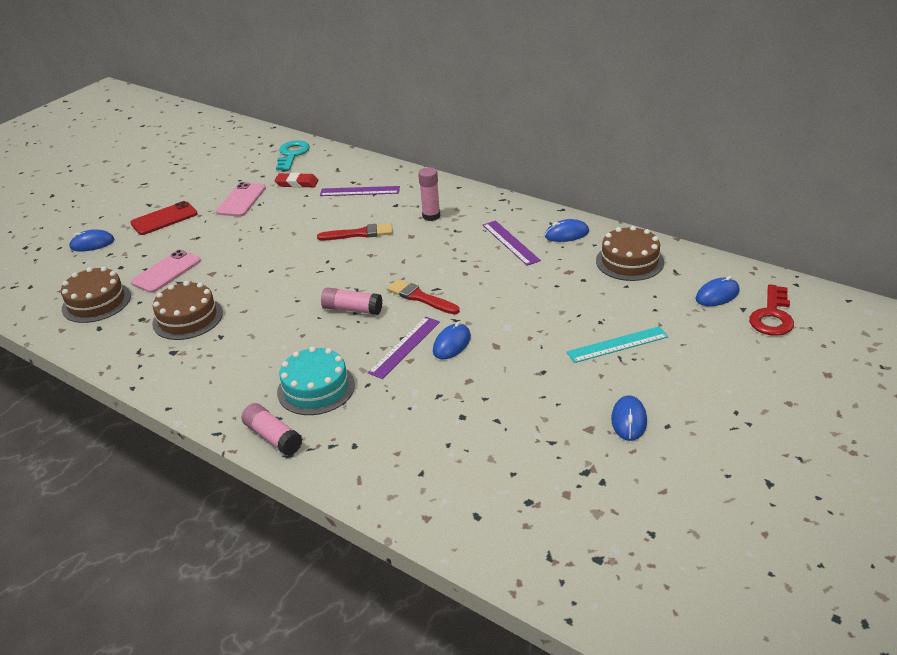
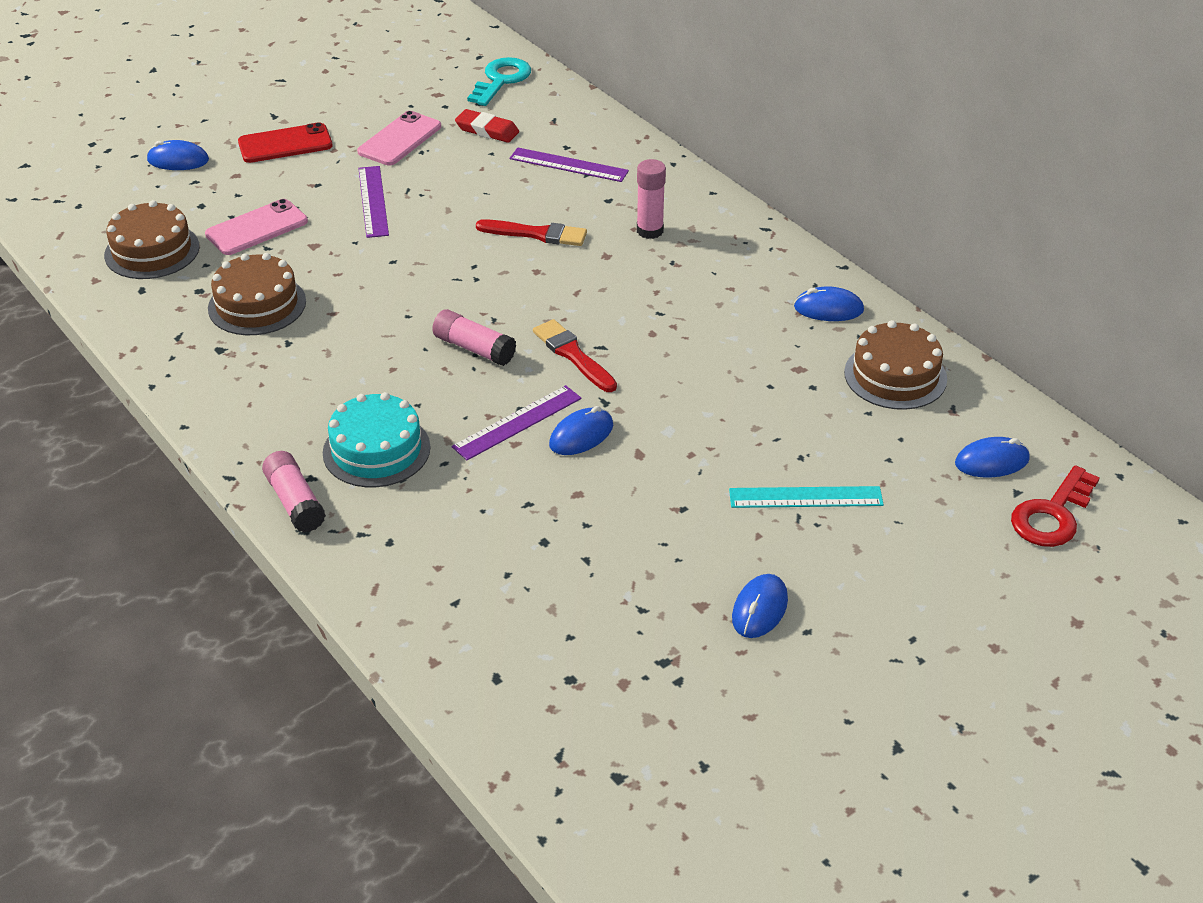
camera: 15 degrees right, 5 degrees up
(510, 242) = (740, 302): purple ruler -> purple ruler (373, 201)

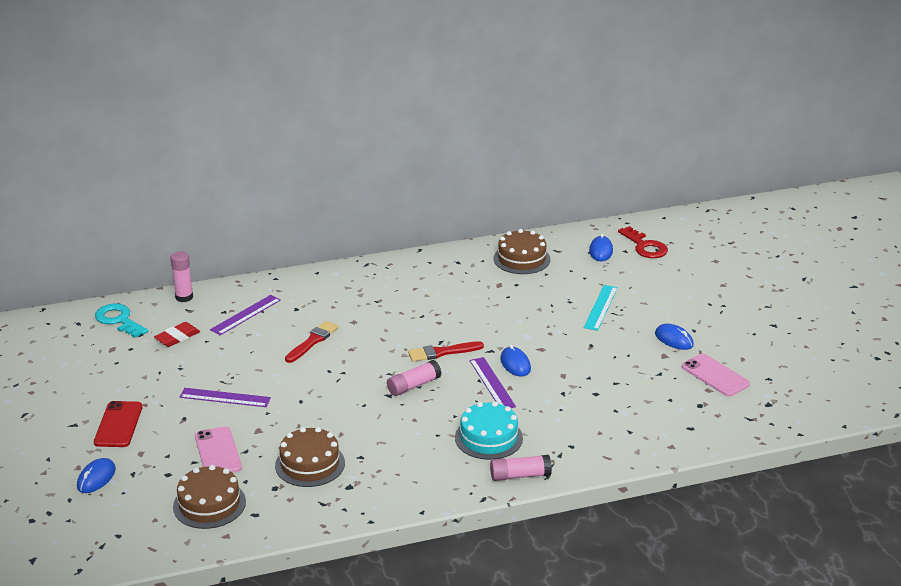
camera: 70 degrees left, 10 degrees down
(399, 139) = (157, 374): pink phone -> pink phone (715, 375)
(650, 231) = (340, 301): pink glue stick -> pink glue stick (184, 297)
(828, 309) = (454, 263): blue mouse -> none

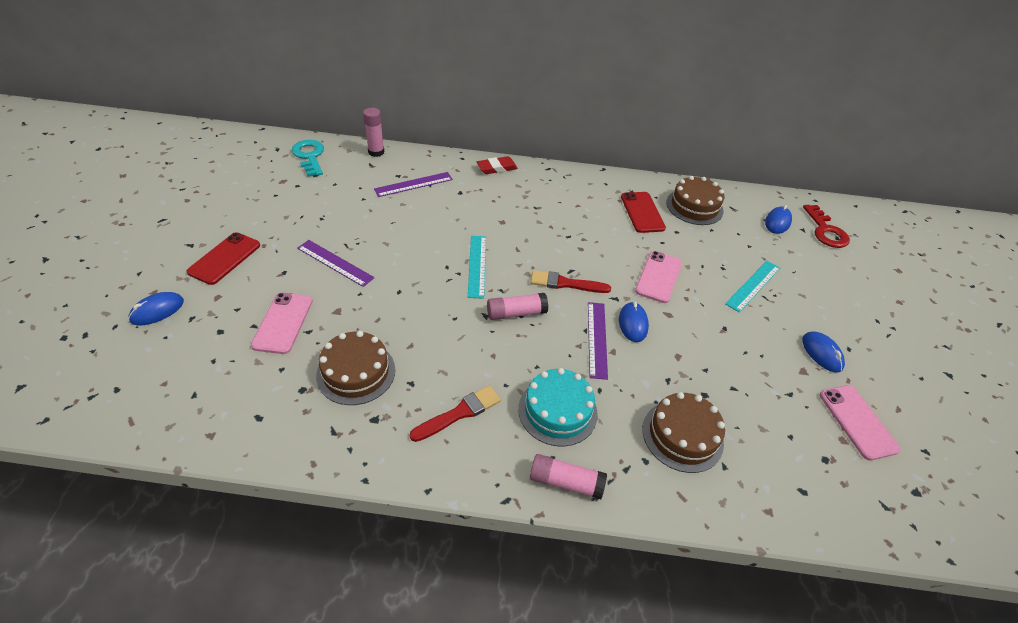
camera: 20 degrees right, 15 degrees up
(177, 337) = (342, 187): red eraser -> red eraser (497, 168)
(209, 504) = (227, 385): brown cake -> brown cake (682, 435)
(312, 341) = (452, 230): red brush -> red brush (459, 413)
(355, 362) = (477, 266): none -> turquoise ruler
(477, 277) = (642, 212): none -> red phone
(518, 324) = (658, 277): none -> pink phone

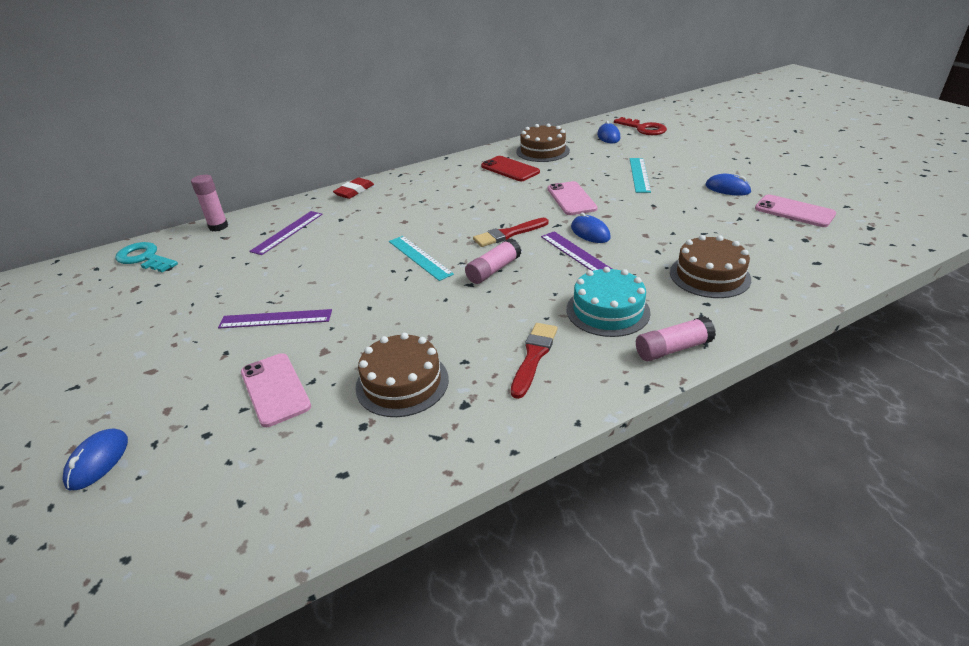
camera: 30 degrees left, 10 degrees down
(224, 258) = (136, 376): red phone -> none

